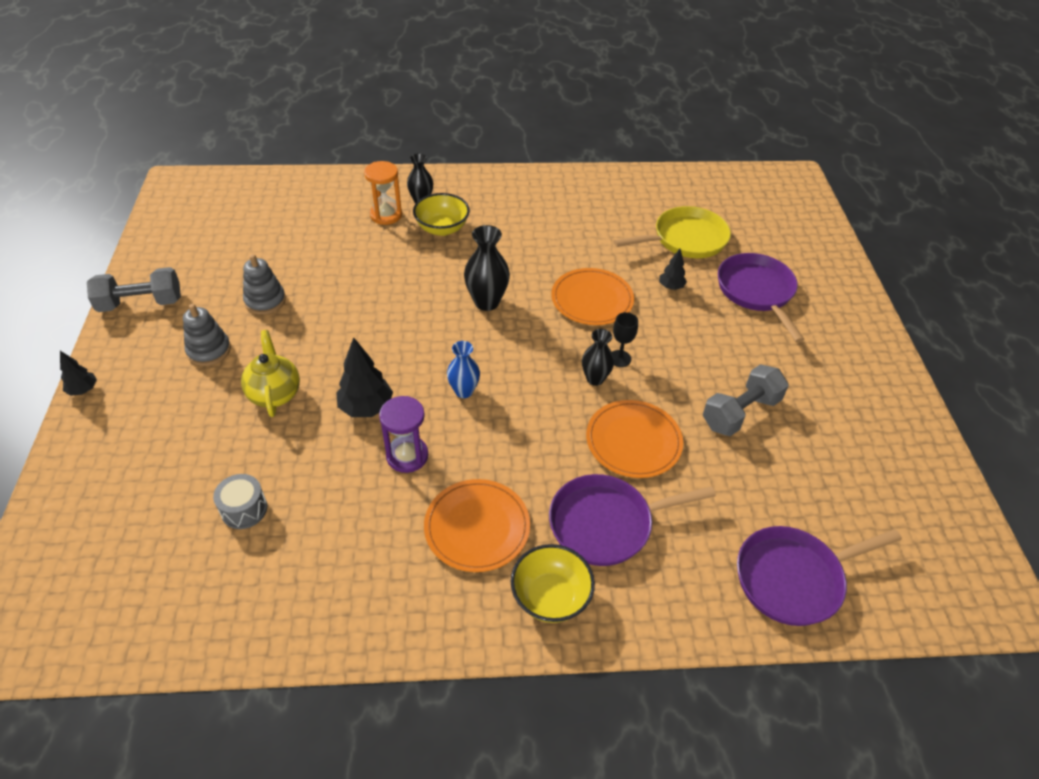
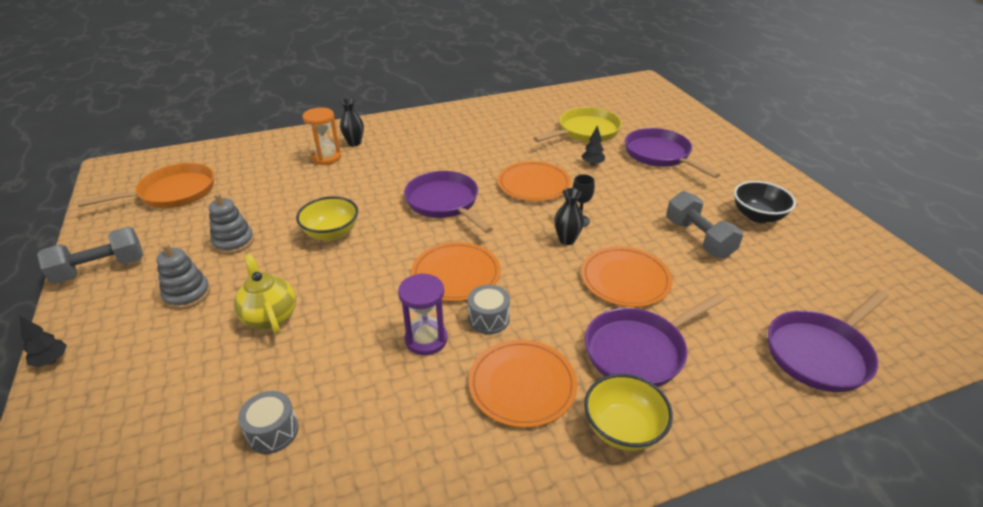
camera: 15 degrees left, 10 degrees down
(224, 228) = (172, 193): none -> orange pan
(366, 408) = (368, 308): black tree -> none
(442, 228) = (381, 158): yellow bowl -> yellow bowl (331, 233)
(464, 391) = (456, 274): blue vase -> orange plate
(475, 449) = (489, 319): none -> grey drum
(486, 302) = (445, 203): black vase -> purple pan
(740, 412) = (698, 238): grey dumbbell -> grey dumbbell turned 60 degrees counterclockwise
(826, 401) = (757, 216): none -> black bowl

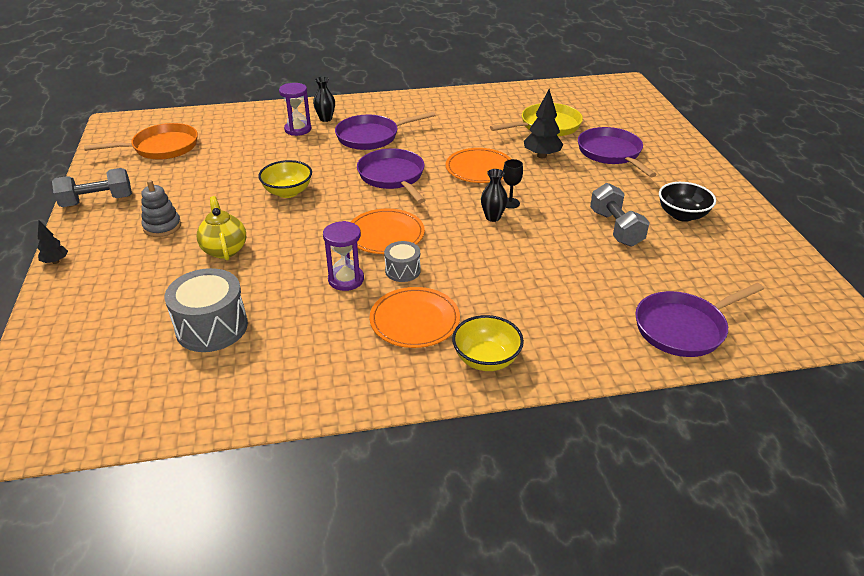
camera: 10 degrees right, 0 degrees up
(233, 242) = (205, 191): grey stacking toy -> none
(273, 431) = (212, 327): grey drum -> grey drum, size x1.81
(326, 157) = (298, 129): orange hourglass -> purple hourglass
(592, 164) = (541, 156): black tree -> black tree, size x1.73
(625, 279) = (533, 253): orange plate -> none
(639, 350) = (523, 308): purple pan -> purple pan (371, 136)

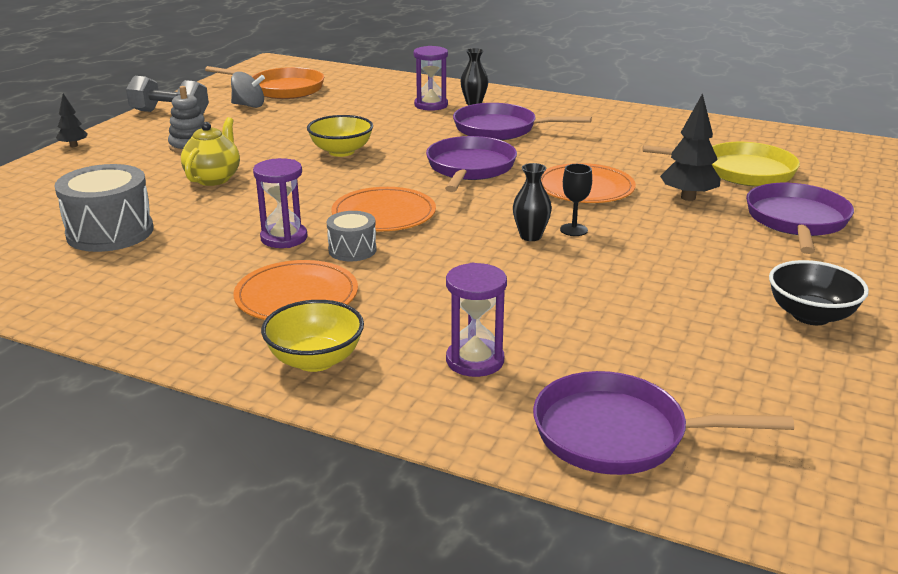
camera: 35 degrees right, 10 degrees down
(156, 172) = (249, 105): none -> grey spinning top
(568, 317) = (475, 360): none -> purple hourglass
(615, 228) = (682, 297): grey dumbbell -> none

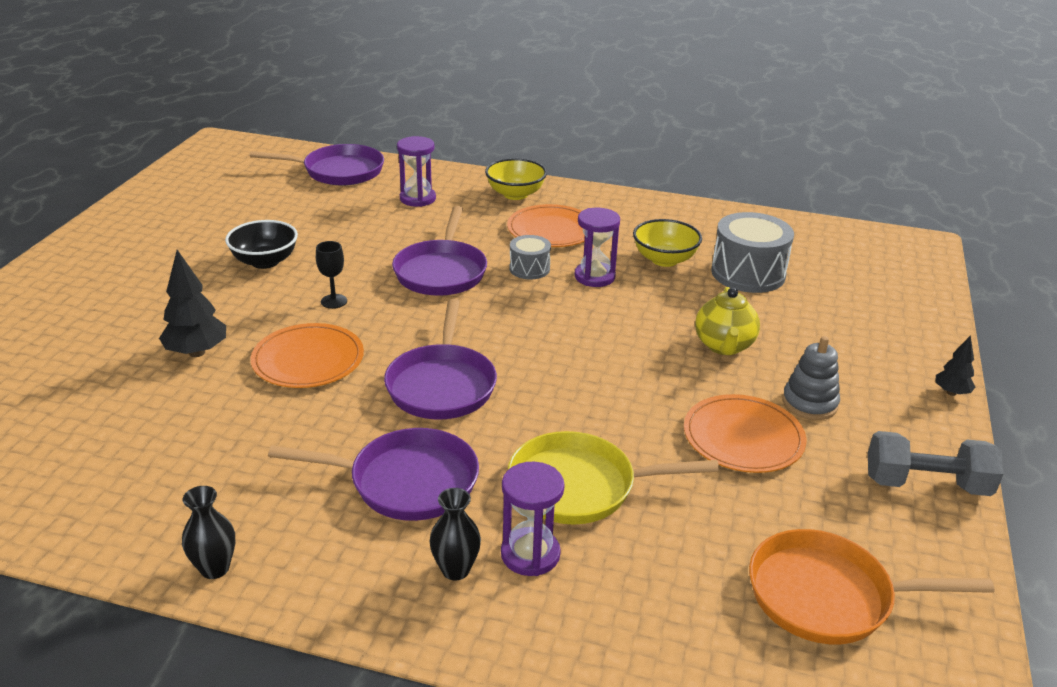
camera: 170 degrees right, 5 degrees up
(249, 105) = (832, 523): grey spinning top -> none
(341, 151) = (612, 406): yellow bowl -> yellow bowl (664, 260)
(384, 214) = (518, 309): orange plate -> orange plate (743, 437)
(530, 236) = (375, 292): black vase -> black vase (215, 568)
(741, 171) = (101, 404): yellow pan -> yellow pan (580, 486)
(796, 221) = (104, 326): purple pan -> purple pan (441, 271)
(811, 315) = (176, 236): black bowl -> black bowl (265, 261)

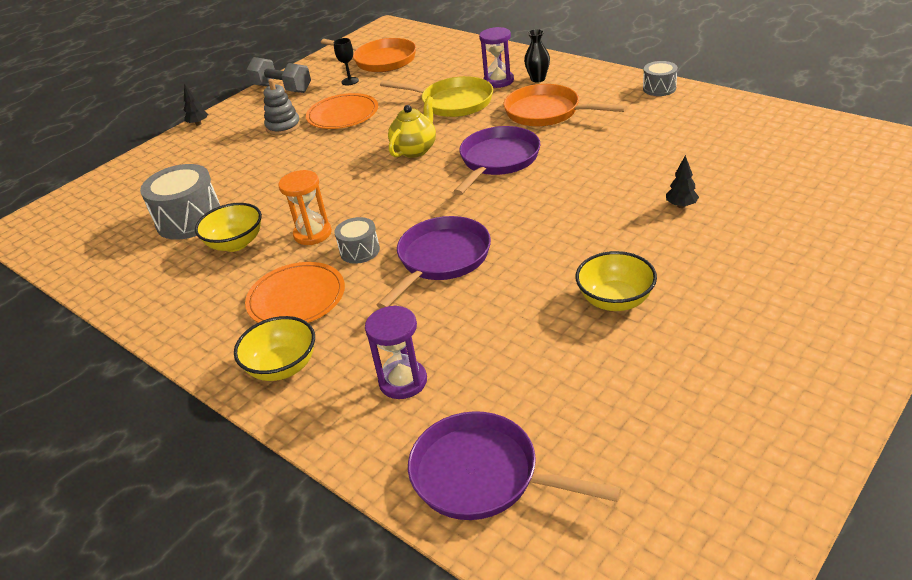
camera: 150 degrees left, 5 degrees up
(197, 352) = (681, 205): black tree -> black tree, size x0.58
(215, 568) = (659, 88): black vase -> grey drum
(265, 261) = (615, 300): black bowl -> yellow bowl
(308, 360) = (589, 189): orange plate -> none
(334, 301) = (555, 240): black goblet -> black goblet (350, 81)
(405, 482) = (547, 112): purple pan -> orange pan
(594, 277) = (312, 234): purple hourglass -> orange hourglass
(724, 346) = (286, 164): yellow teapot -> yellow teapot (415, 150)

